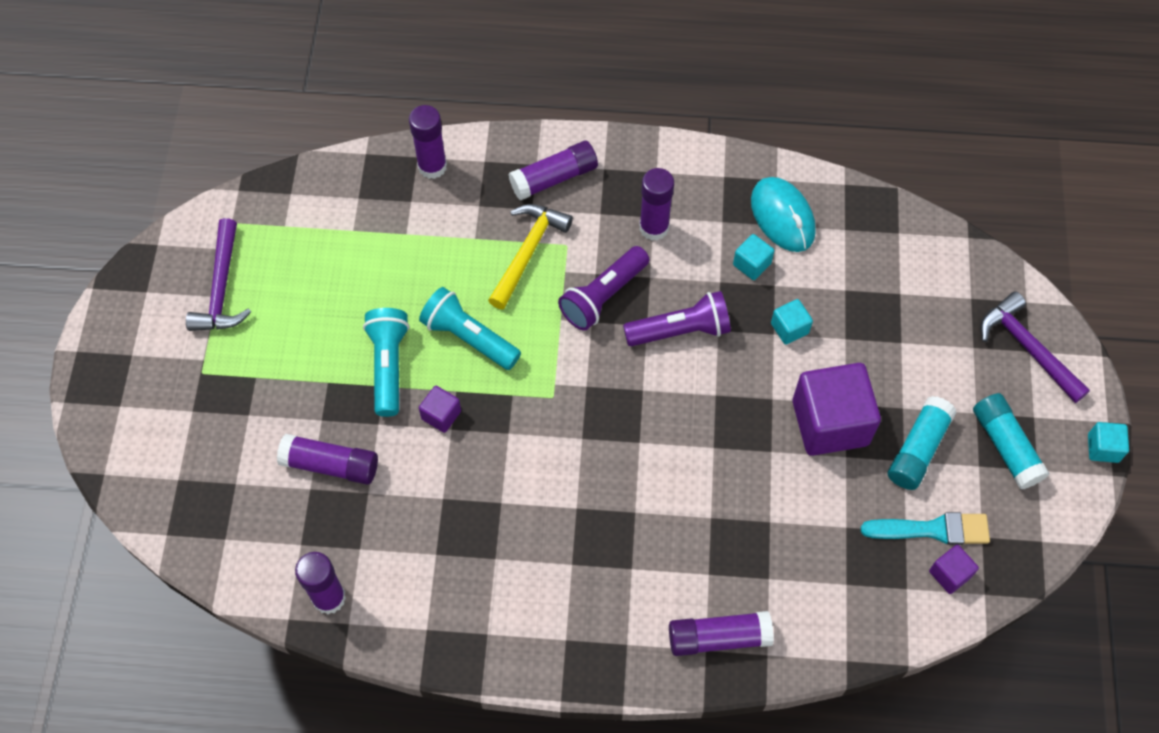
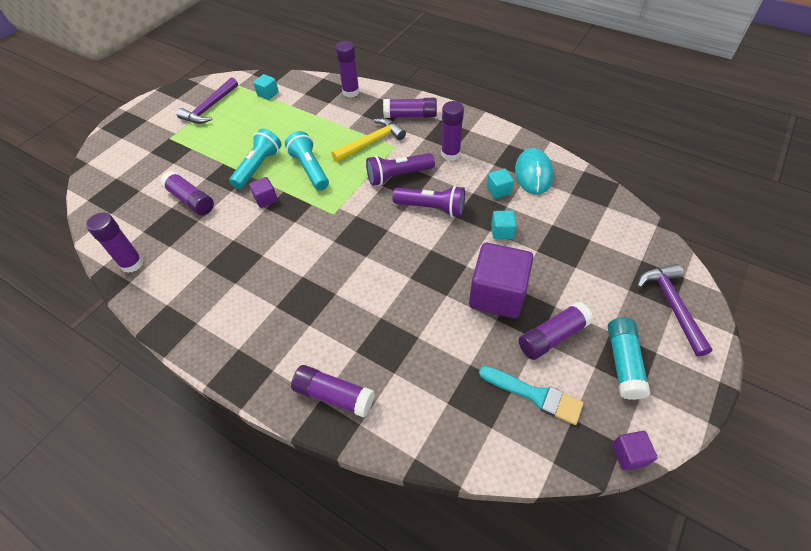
camera: 30 degrees right, 10 degrees down
(918, 449) = (552, 336): turquoise glue stick -> purple glue stick
(949, 574) = (531, 433): purple cube -> purple cube (629, 454)
(1103, 448) = (707, 398): turquoise cube -> turquoise cube (268, 94)

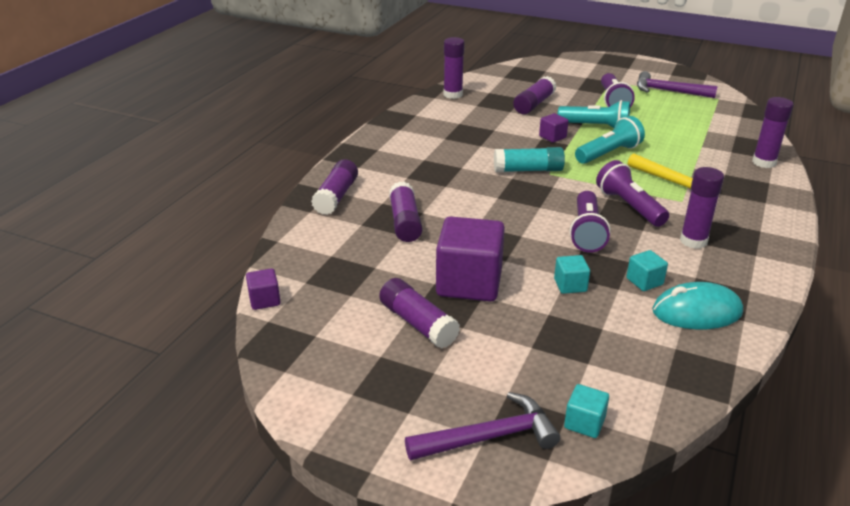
camera: 80 degrees right, 20 degrees down
(213, 145) = (613, 101): none -> purple flashlight
(268, 94) = (716, 115): turquoise cube -> turquoise cube (584, 423)
(410, 115) = (750, 207): purple glue stick -> purple glue stick (405, 222)
(535, 395) = (341, 309): turquoise brush -> none
(623, 363) = (388, 380): turquoise glue stick -> turquoise glue stick (528, 170)
(629, 454) = (273, 375): purple cube -> purple cube (264, 300)

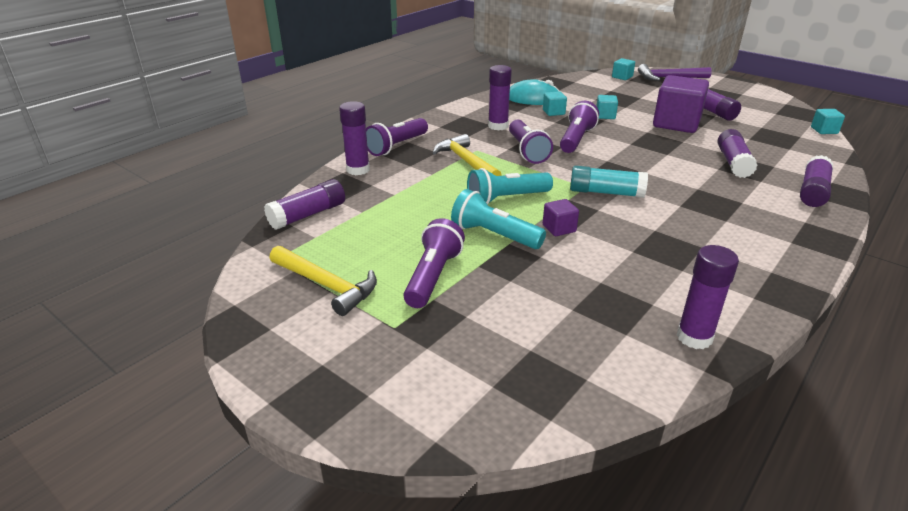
camera: 165 degrees left, 0 degrees up
(264, 300) = (824, 130): purple cube -> turquoise cube
(534, 104) = (558, 290): purple glue stick -> purple glue stick (308, 215)
(668, 91) = (327, 285): purple hammer -> yellow hammer
(767, 193) = (397, 146): none -> purple flashlight

